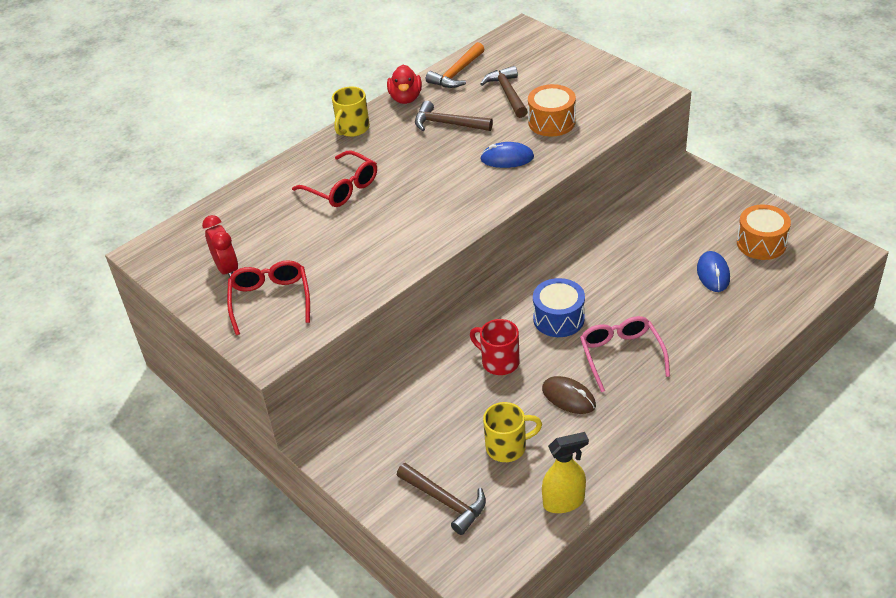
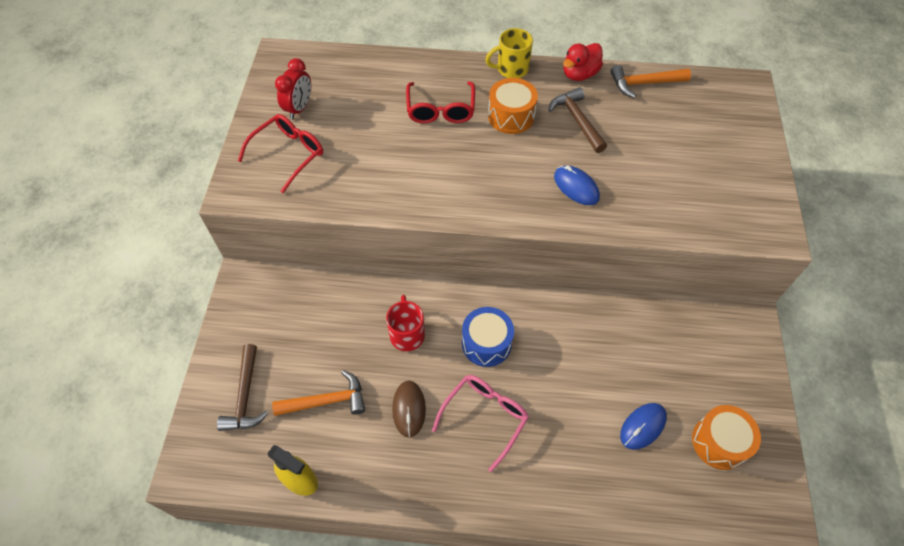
camera: 45 degrees right, 15 degrees up
(507, 93) = (656, 132): brown hammer -> none
(508, 447) = (326, 401): yellow mug -> orange hammer
(551, 122) = (653, 186): orange drum -> orange drum (511, 116)

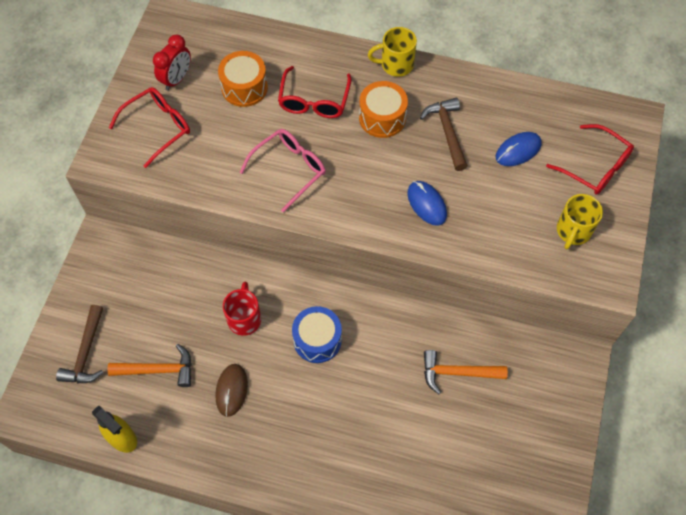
camera: 10 degrees right, 5 degrees up
(485, 417) = (300, 410): pink glasses -> pink glasses (289, 169)
(579, 74) = (464, 80): red duck -> none
(643, 426) = (445, 444): blue mouse -> blue mouse (518, 150)
(644, 83) = (527, 100): orange hammer -> orange hammer (457, 372)
(719, 442) = (513, 471): orange drum -> orange drum (244, 87)
(725, 191) = (573, 231): none -> yellow mug
(726, 132) = (595, 167): none -> red glasses

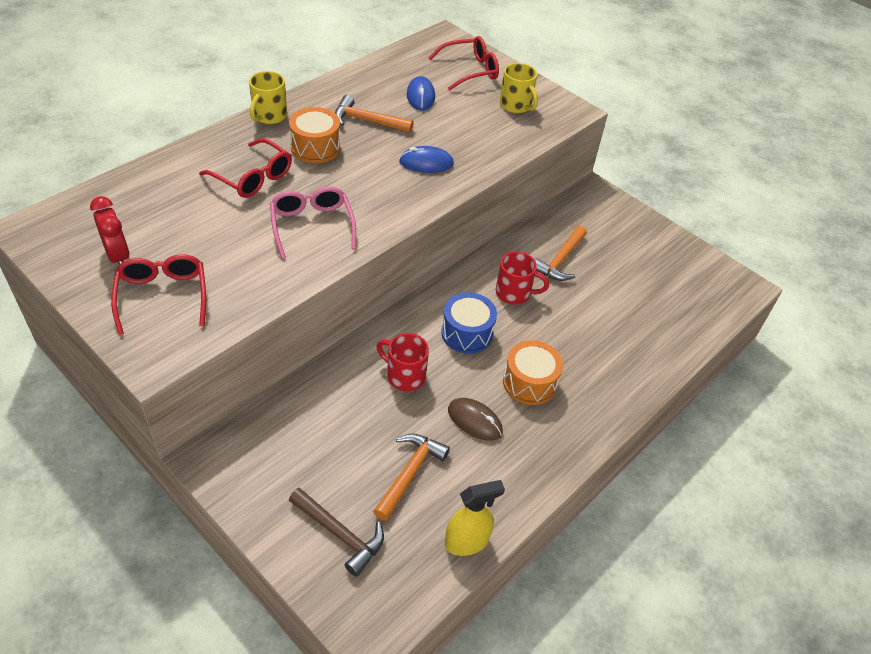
camera: 65 degrees left, 15 degrees down
(244, 87) = (186, 214): orange drum -> orange drum (529, 382)
(388, 354) = (514, 293): none -> red mug
(447, 132) = (367, 121): brown hammer -> orange hammer

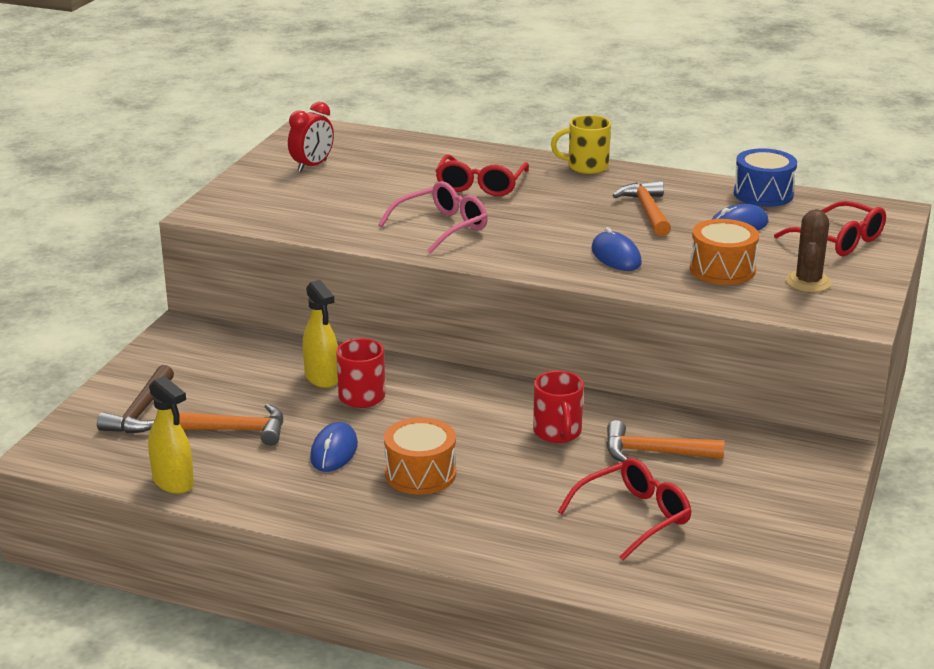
camera: 70 degrees right, 20 degrees down
(163, 296) = (282, 195): red glasses -> red glasses (634, 517)
(315, 147) = (565, 199): orange drum -> orange drum (722, 269)
(362, 391) = (322, 378): none -> yellow spray bottle
(467, 333) = (460, 417): blue drum -> blue drum (763, 194)
(475, 421) = (334, 451): brown mouse -> blue mouse
(516, 106) = (808, 282): yellow mug -> brown cactus

